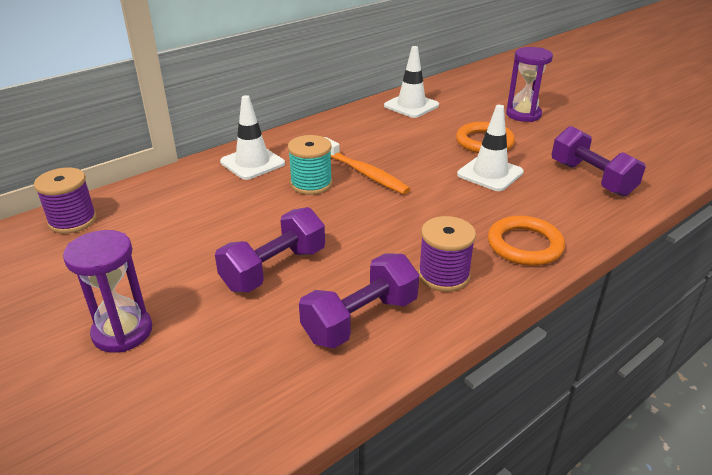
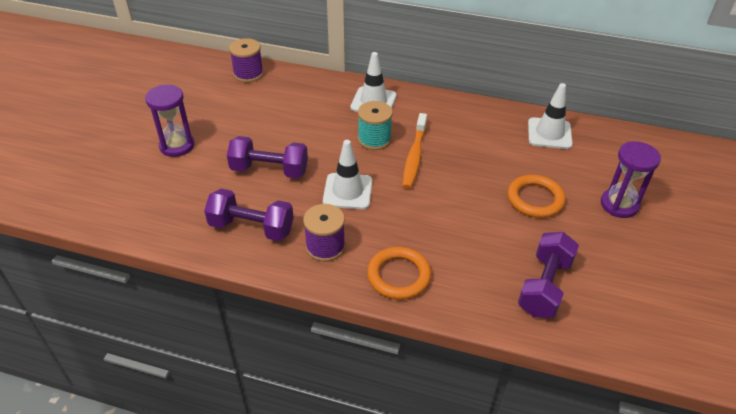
camera: 55 degrees right, 10 degrees up
(490, 173) = (485, 221): white traffic cone -> white traffic cone (347, 191)

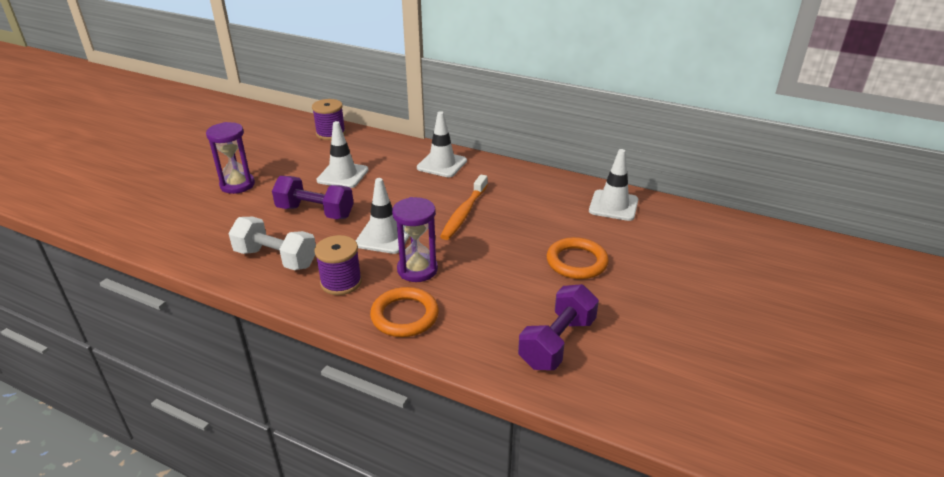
camera: 10 degrees right, 10 degrees down
(251, 227) = (276, 258): purple dumbbell -> white dumbbell
(280, 124) = (343, 175): none -> white traffic cone
(374, 139) = (429, 195): turquoise spool -> none
(619, 205) = (668, 276): purple hourglass -> purple hourglass (417, 269)

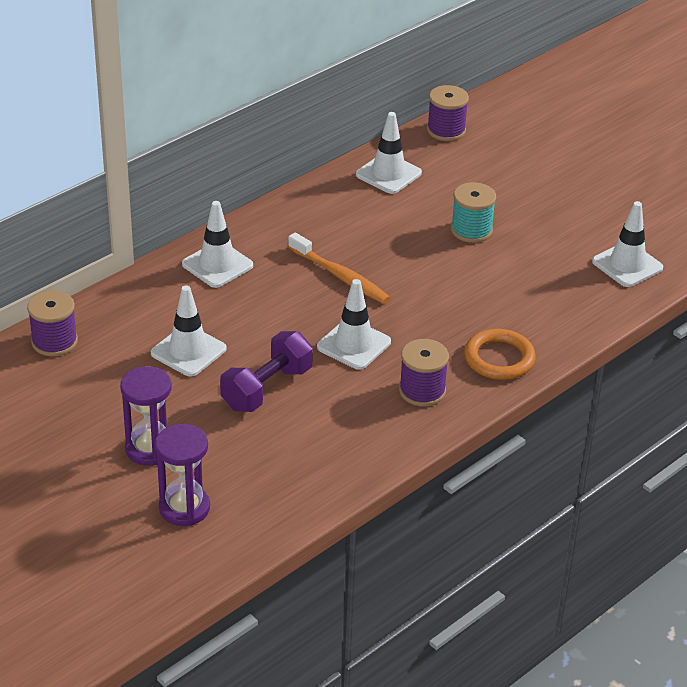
camera: 70 degrees left, 5 degrees up
(276, 258) = (350, 433): white dumbbell -> none
(417, 269) = (428, 334): purple hourglass -> purple hourglass (184, 508)
(557, 343) = (579, 279): purple dumbbell -> none
(576, 262) = (471, 230): orange ring -> turquoise spool
(608, 374) = (627, 265): none -> white traffic cone
(704, 219) = (446, 130): none -> purple spool

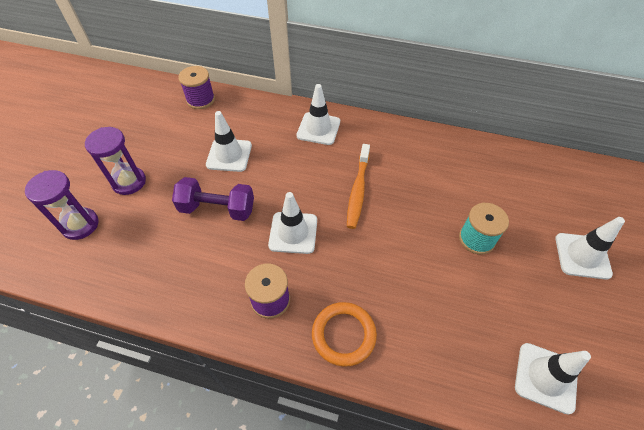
camera: 60 degrees right, 15 degrees up
(388, 174) = (487, 162): white traffic cone -> white traffic cone (582, 256)
(446, 130) = (569, 168): purple spool -> none

